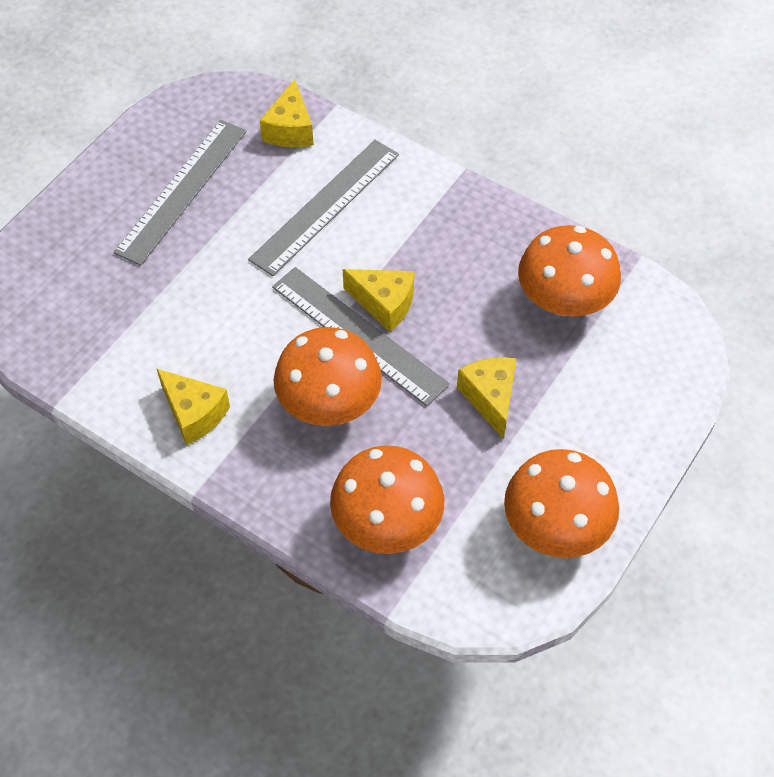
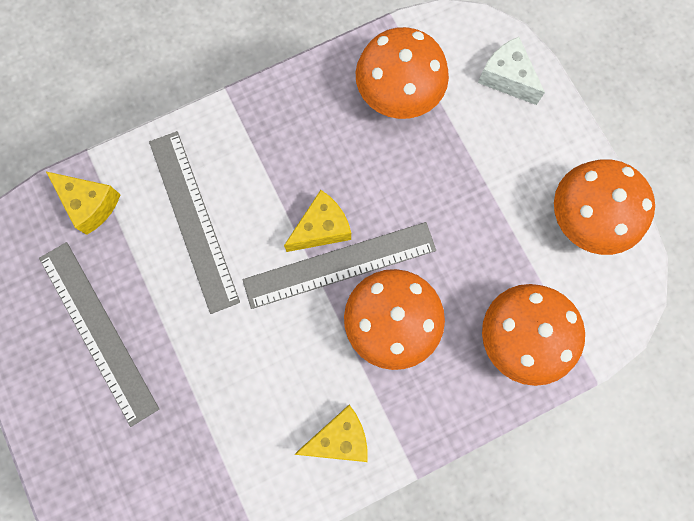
camera: 60 degrees left, 20 degrees up
(490, 398) = (455, 199): yellow cheese -> none
(653, 383) = (507, 78): none -> white cheese

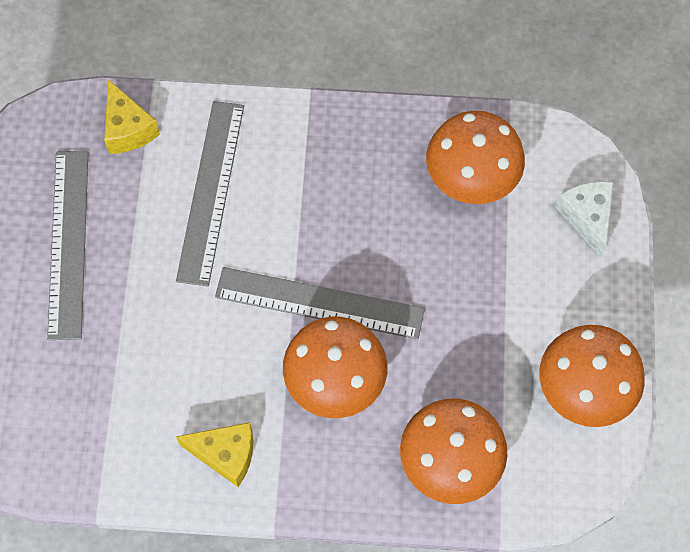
camera: 30 degrees right, 10 degrees down
(321, 228) = (323, 261): yellow cheese -> none

